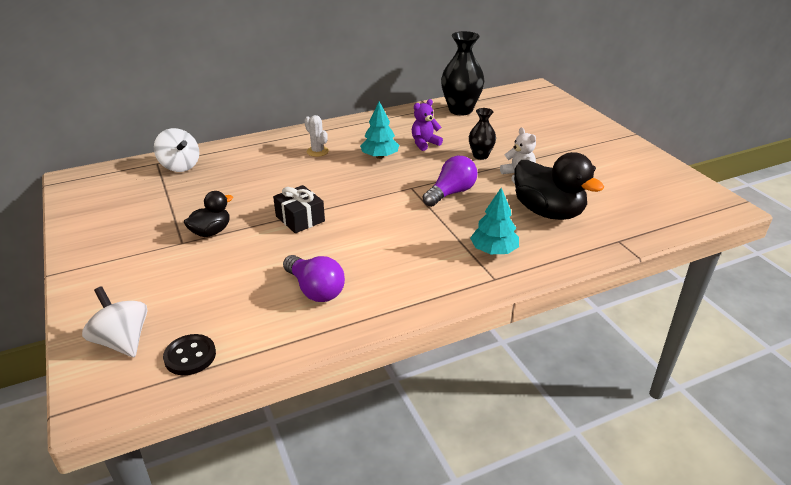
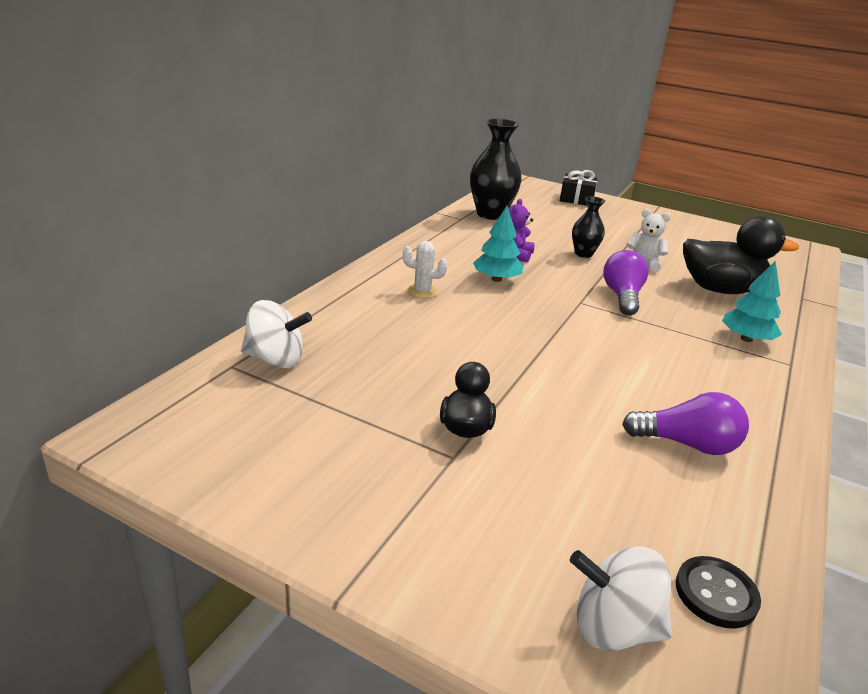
camera: 40 degrees left, 5 degrees down
(300, 219) = (536, 372): black gift -> black gift (576, 199)

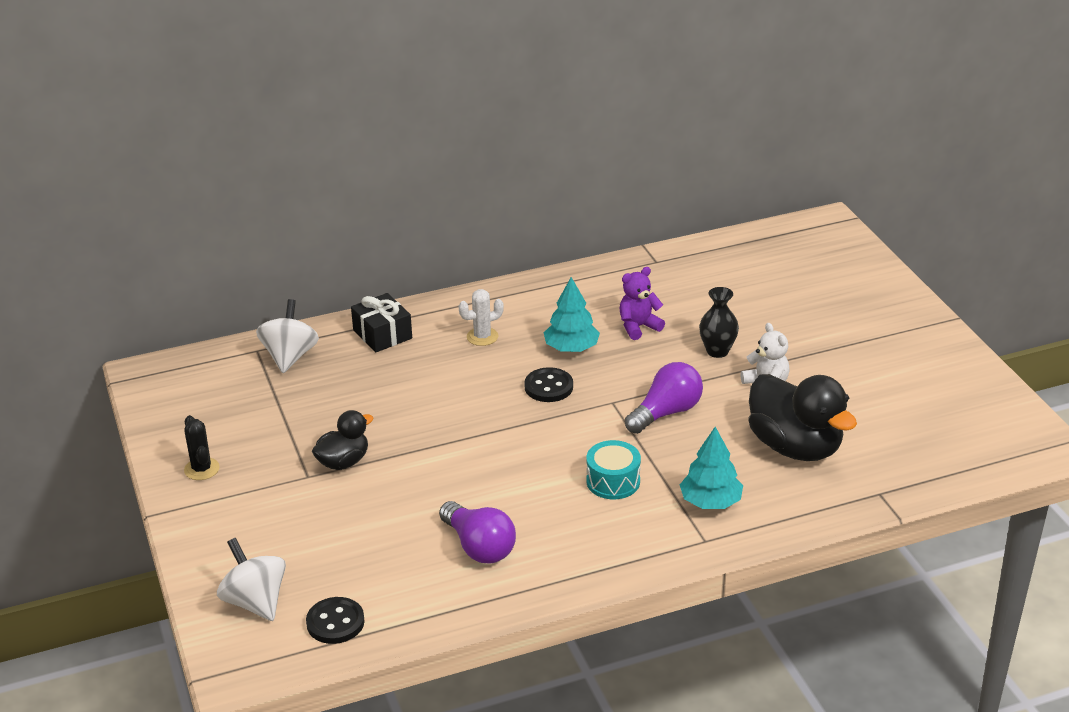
camera: 45 degrees right, 5 degrees up
(275, 359) = (290, 356): white spinning top -> white spinning top turned 135 degrees counterclockwise
(331, 506) = (201, 469): none -> black cactus
(422, 291) = (482, 337): white cactus -> white cactus turned 75 degrees counterclockwise
(490, 214) = (700, 265): black vase -> none
(525, 307) = (548, 387): none -> black button
(576, 199) = (854, 274): black gift -> black gift (382, 334)
(674, 351) = (613, 481): none -> turquoise drum

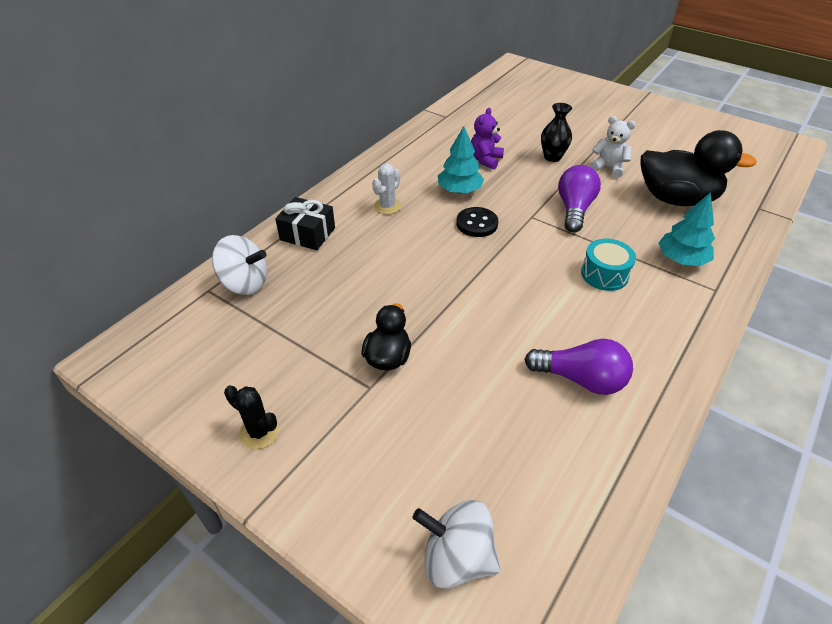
camera: 35 degrees left, 10 degrees up
(290, 356) = (245, 283): white spinning top -> white spinning top turned 135 degrees clockwise
(335, 622) = (554, 532): black button -> none

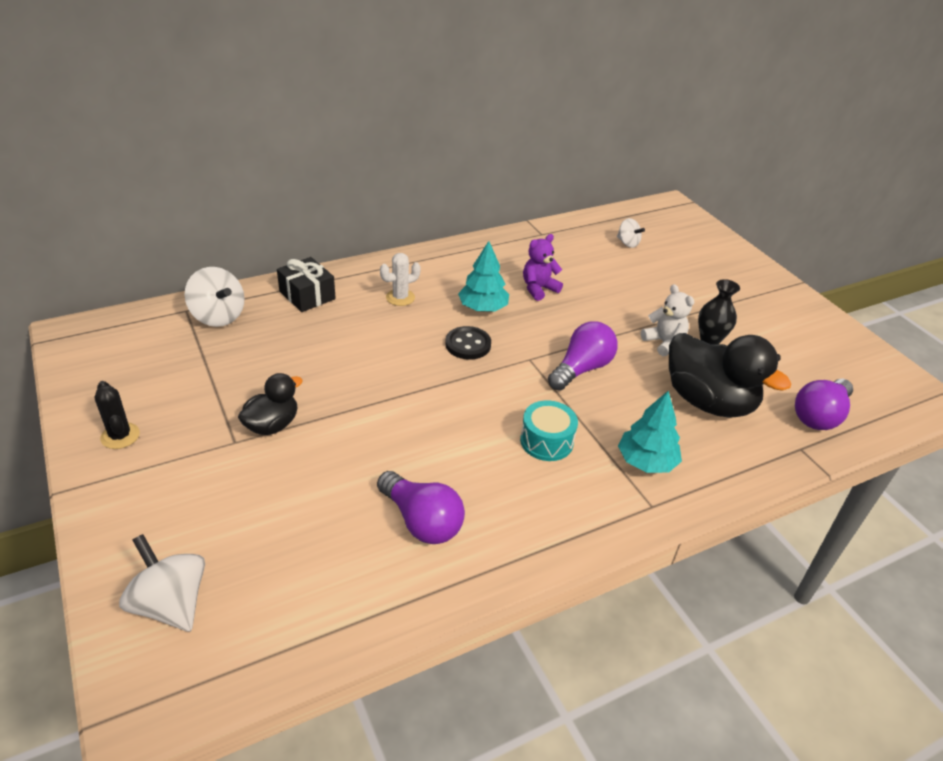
camera: 25 degrees right, 5 degrees down
(513, 103) = (627, 243): none -> white spinning top
(552, 157) = (612, 311): black vase -> black vase (710, 339)
(747, 181) = (819, 416): none -> purple light bulb

